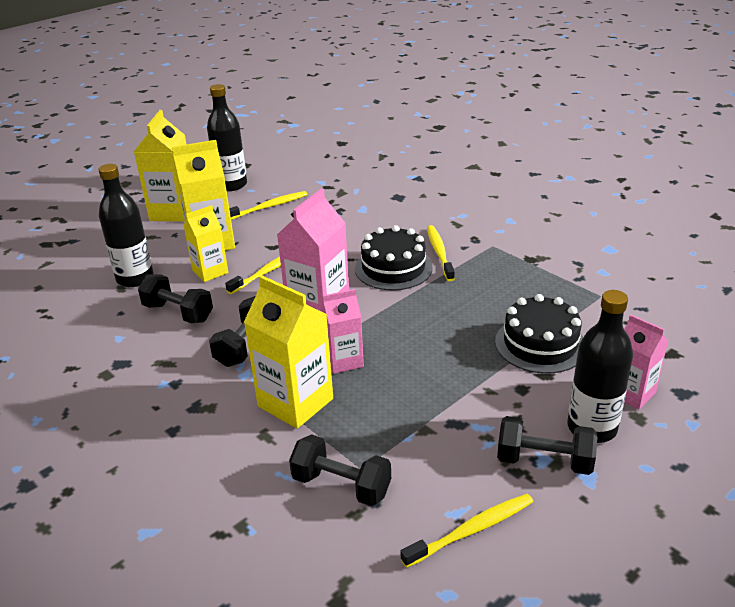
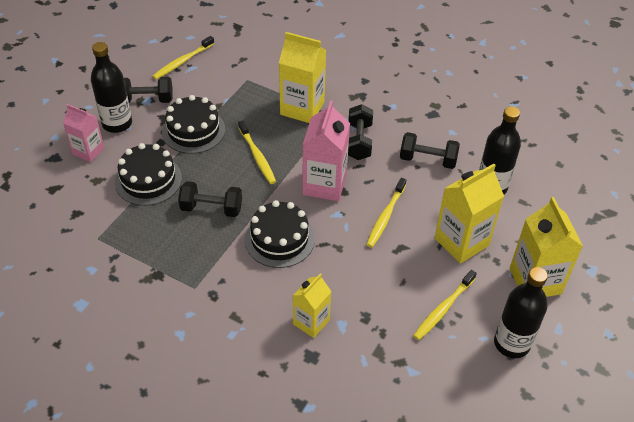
camera: 160 degrees right, 15 degrees up
(210, 272) = (435, 205): yellow carton -> yellow carton (311, 322)
(341, 485) = (254, 69): black dumbbell -> black dumbbell (211, 208)
(344, 361) = (284, 142): pink carton -> none
(439, 253) = (243, 268): yellow toothbrush -> yellow toothbrush (257, 156)
(470, 397) = (193, 130): none -> black cake

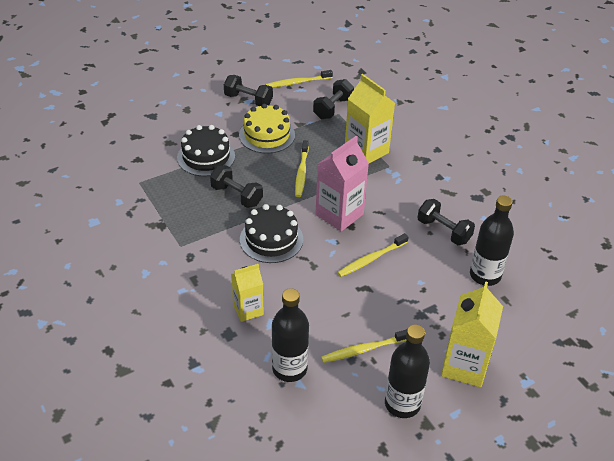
camera: 30 degrees right, 5 degrees down
(88, 151) = (179, 120): pink carton -> none
(117, 123) = (214, 109): black bottle -> black bottle (289, 369)
(193, 130) = (267, 135): black cake -> yellow cake
(359, 141) = (394, 194): black dumbbell -> black dumbbell (333, 108)
(461, 242) = (422, 306): yellow carton -> none

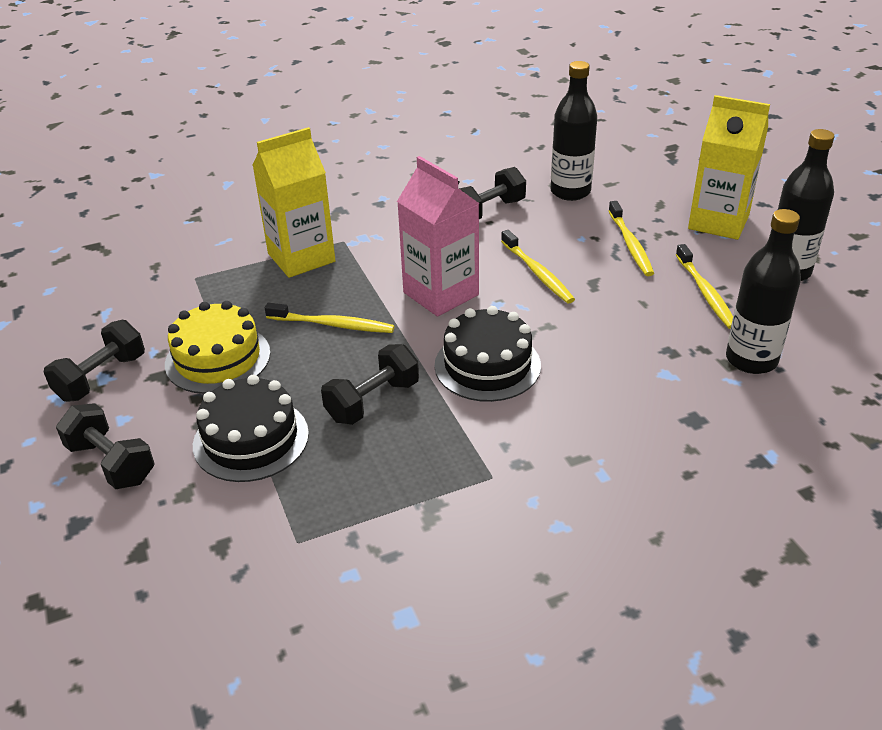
camera: 80 degrees left, 5 degrees down
(248, 309) = (642, 396): yellow carton -> none
(297, 82) = (82, 315): yellow toothbrush -> yellow toothbrush (630, 245)
(333, 108) = (178, 281): black dumbbell -> black dumbbell (111, 463)

